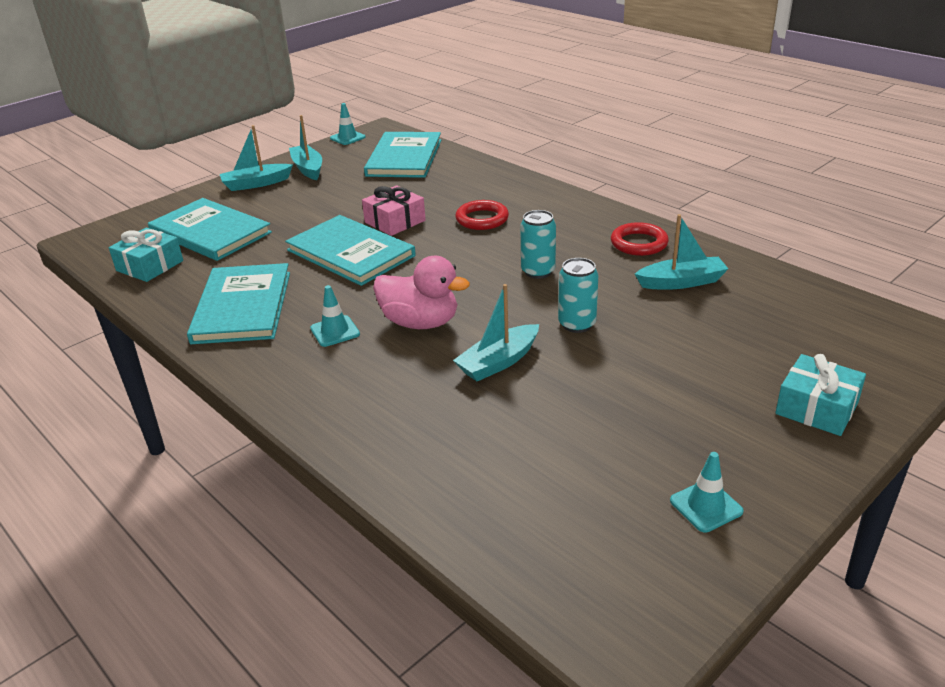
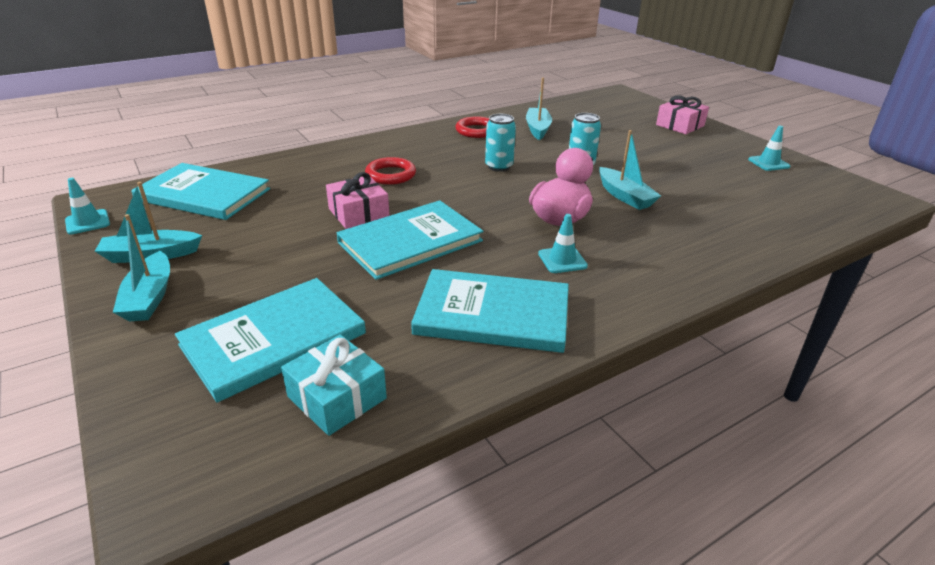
camera: 80 degrees left, 0 degrees up
(817, 408) = (680, 125): turquoise gift -> pink gift

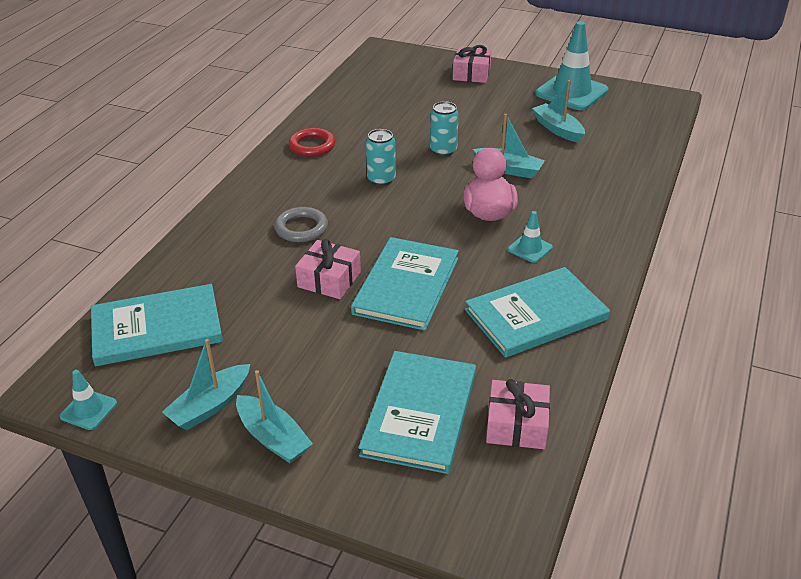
camera: 35 degrees left, 5 degrees up
(337, 397) = (517, 425): turquoise gift -> pink gift
(390, 175) = (301, 228): red ring -> grey ring
(537, 129) = (362, 122): turquoise boat -> turquoise boat (557, 129)
(768, 163) = (571, 92): turquoise traffic cone -> turquoise traffic cone, size x2.09

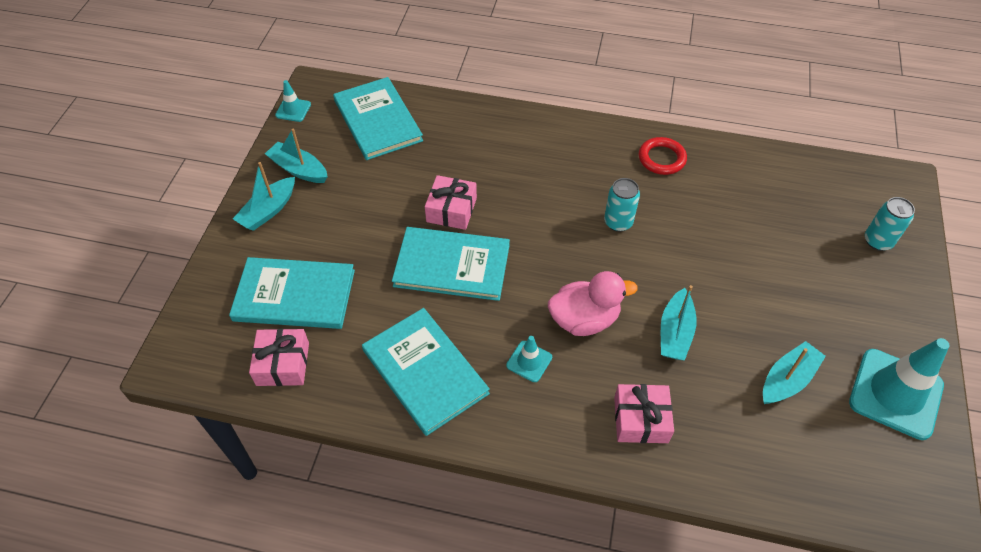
camera: 80 degrees right, 15 degrees up
(301, 228) = (521, 177): grey ring -> none
(443, 150) = (693, 267): turquoise can -> turquoise can (878, 241)
(471, 73) = (889, 277): pink gift -> pink gift (641, 419)

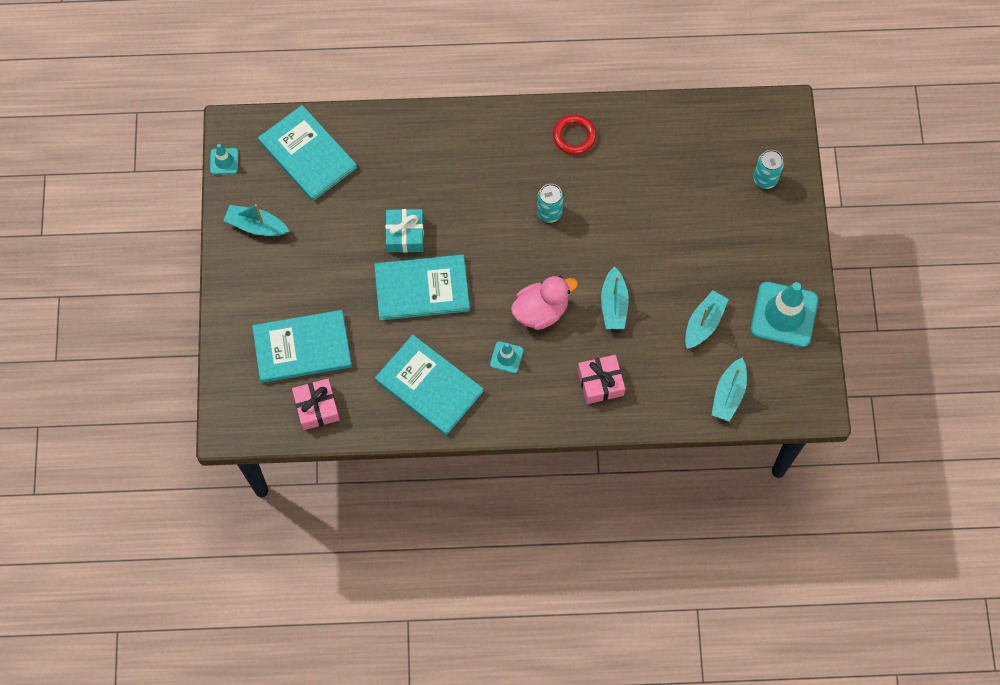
camera: 15 degrees left, 15 degrees up
(268, 211) = (247, 274): turquoise boat -> turquoise boat (728, 394)
(451, 210) = (405, 235): pink gift -> turquoise gift

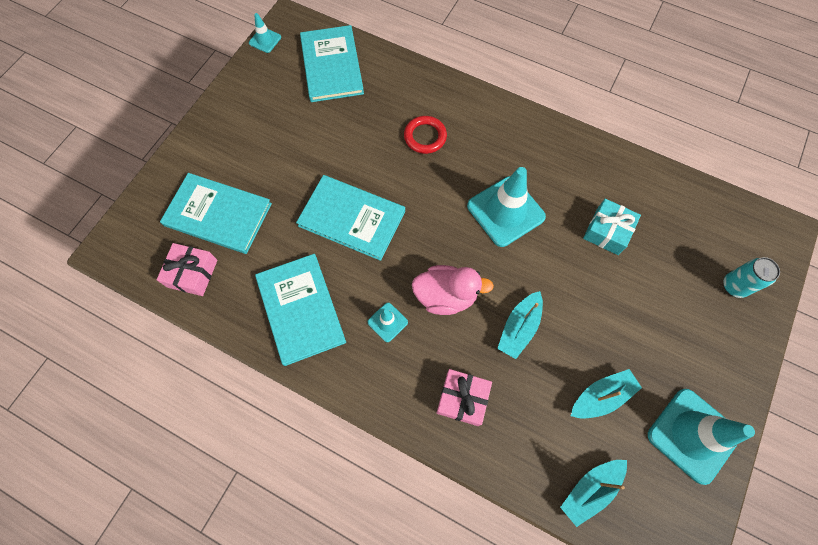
camera: 30 degrees right, 0 degrees up
(256, 226) = (253, 99): turquoise boat -> none
(405, 235) = (367, 166): turquoise gift -> turquoise gift (607, 231)
(549, 213) = (505, 211): turquoise can -> turquoise traffic cone
(574, 136) = (565, 158): red ring -> red ring (425, 137)

